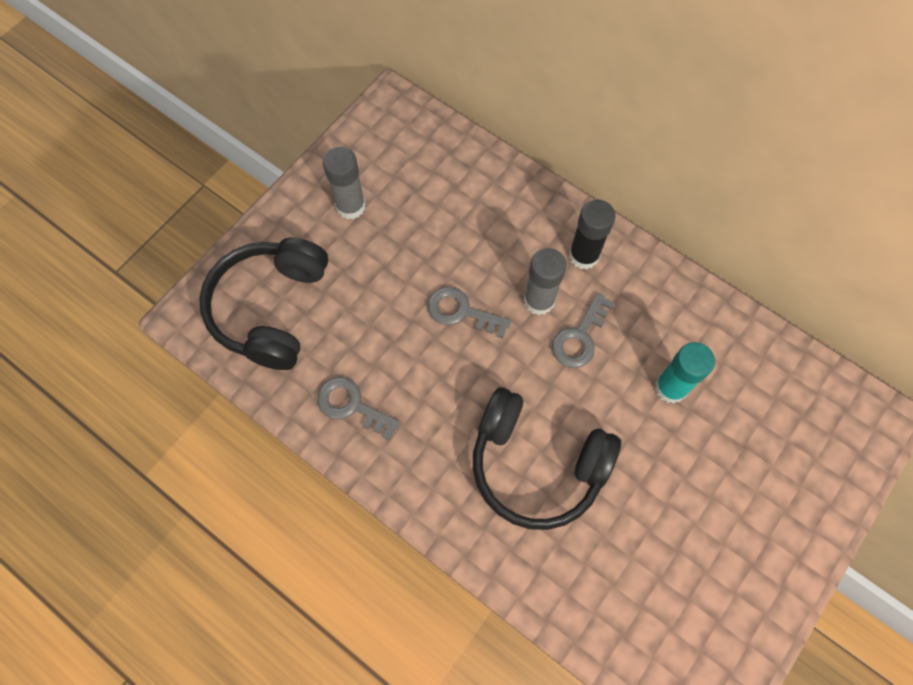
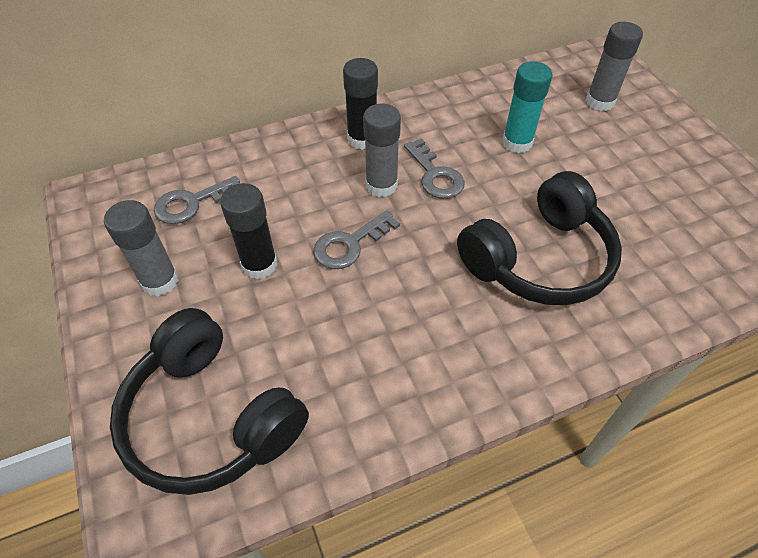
camera: 60 degrees left, 15 degrees down
(352, 406) = (386, 387): grey key -> grey key (192, 203)
(403, 260) = (259, 264): none -> black glue stick
(791, 442) = (600, 102): none -> grey glue stick

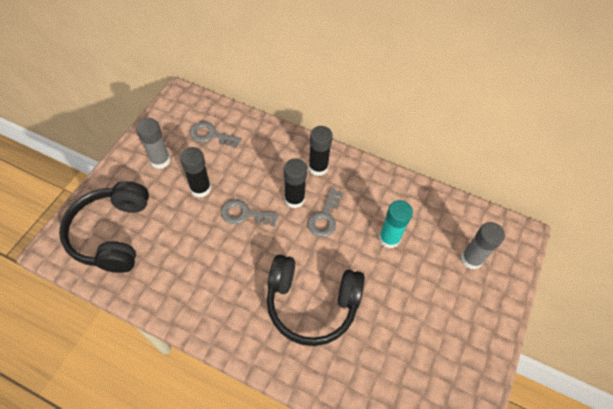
camera: 45 degrees right, 5 degrees up
(381, 185) = (294, 199): grey glue stick -> black glue stick

